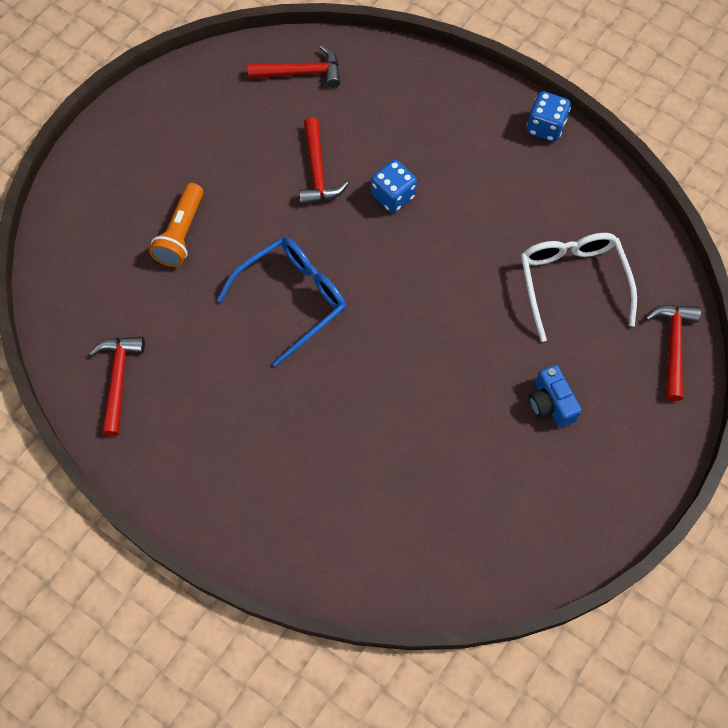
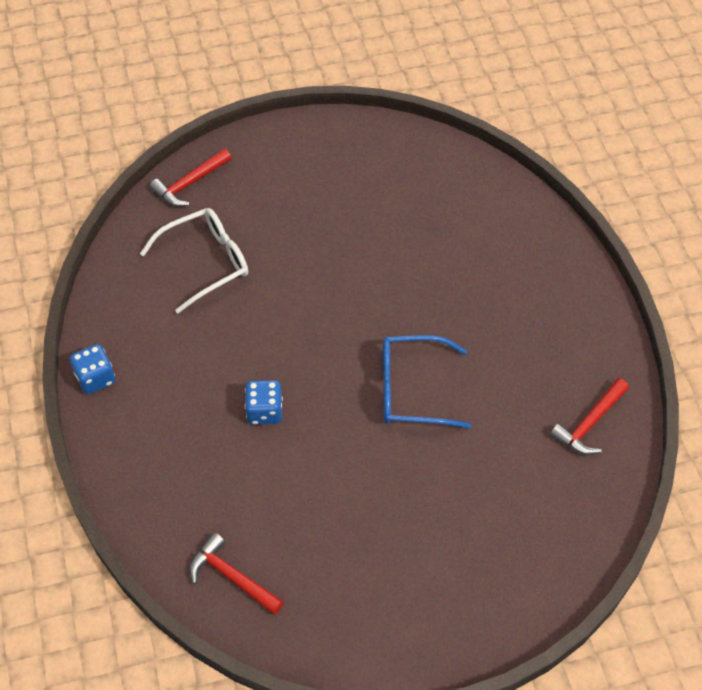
camera: 140 degrees left, 10 degrees down
(181, 234) = (456, 503): orange flashlight -> none
(317, 171) = (303, 474): red hammer -> none
(550, 403) = (302, 206): blue camera -> none
(572, 282) = (206, 262): white glasses -> white glasses turned 150 degrees counterclockwise

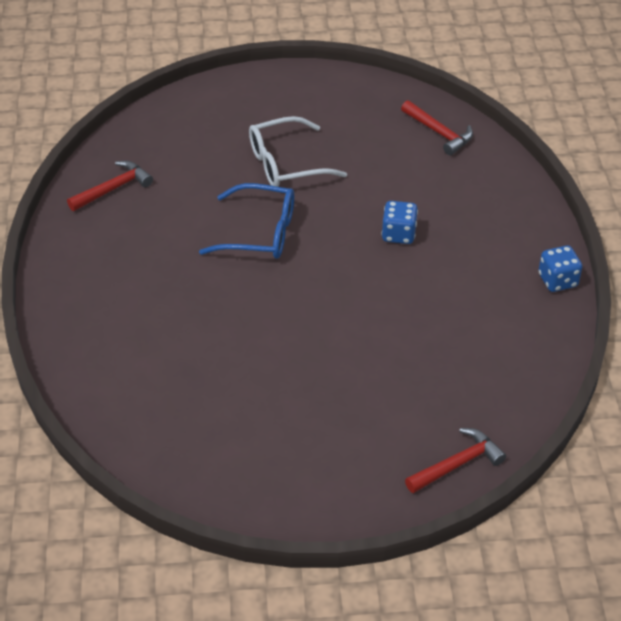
camera: 170 degrees left, 10 degrees down
(206, 262) = (443, 371): white glasses -> white glasses (285, 164)

